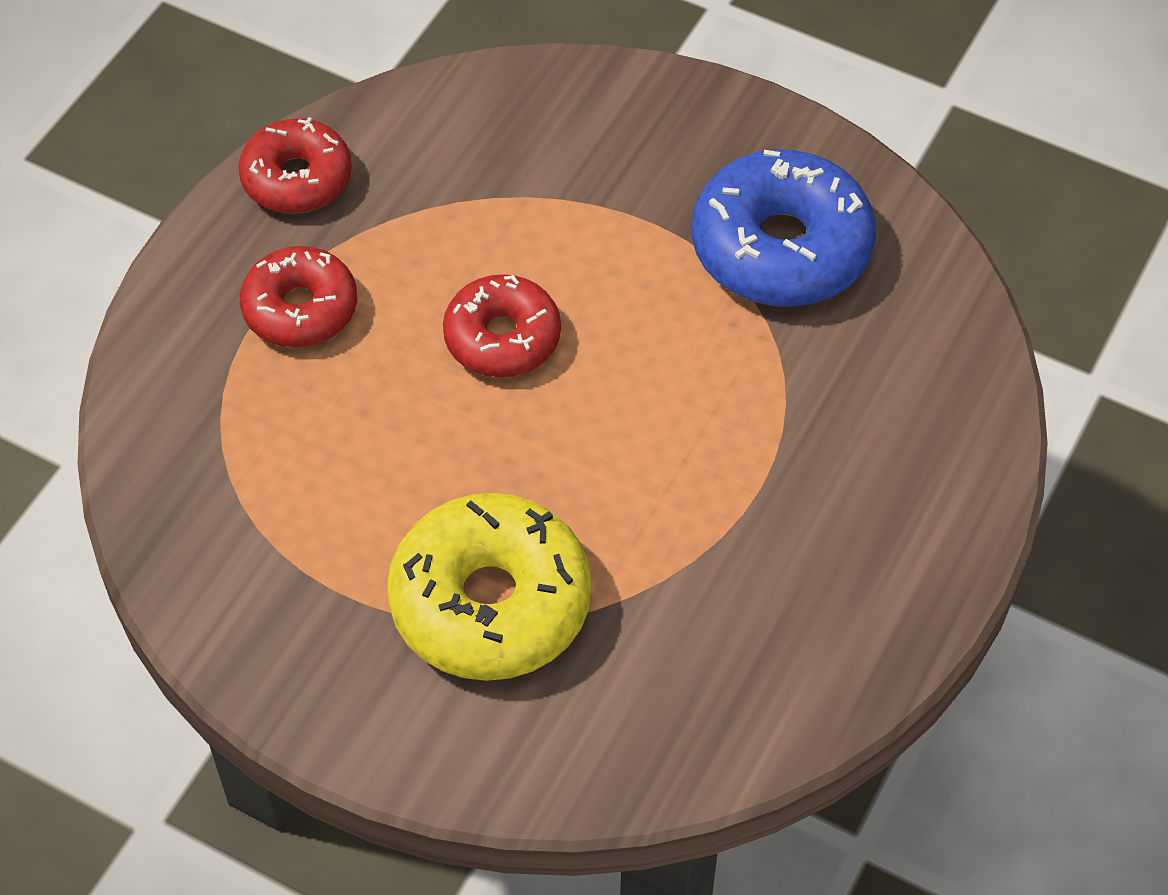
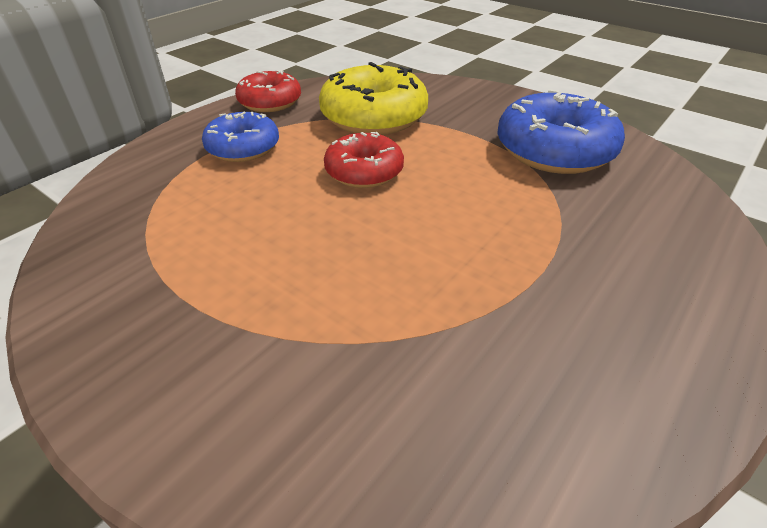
camera: 10 degrees right, 15 degrees down
(300, 309) = (243, 148): red donut -> blue donut
(490, 602) = (302, 322): yellow donut -> yellow donut (374, 117)

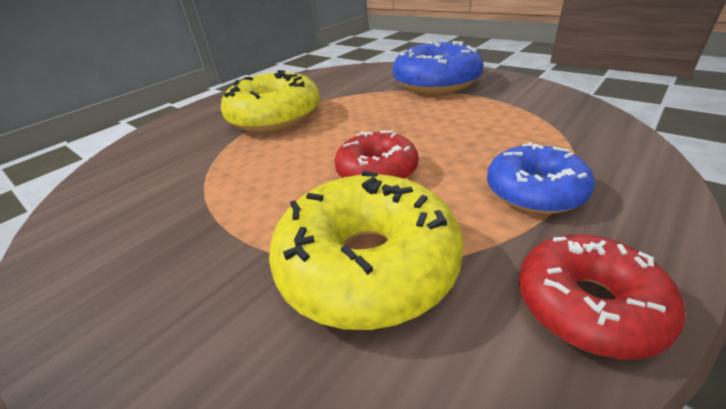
camera: 175 degrees left, 5 degrees down
(529, 275) = (275, 117): none -> yellow donut
(554, 150) = (157, 211): blue donut -> blue donut (436, 83)

